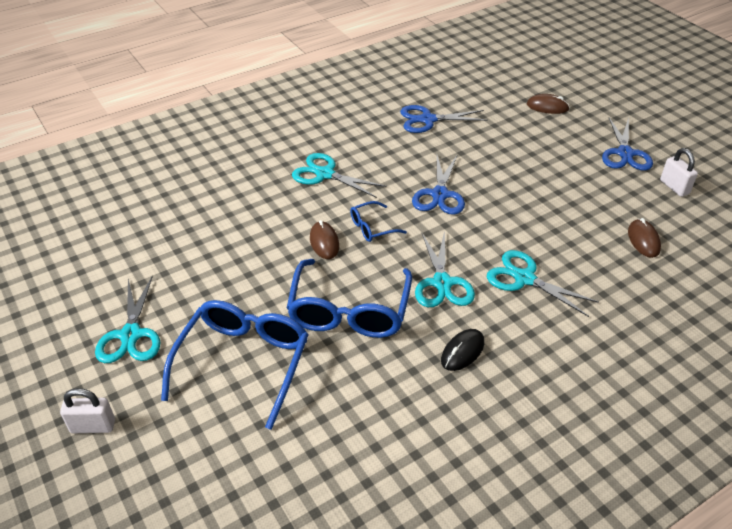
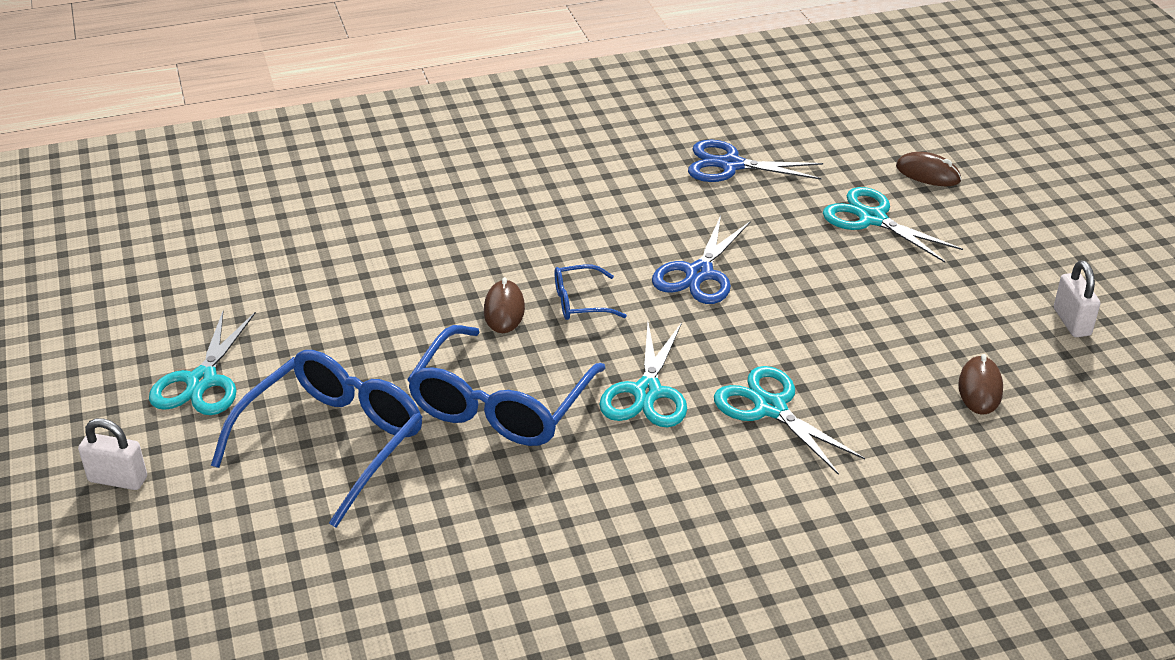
camera: 15 degrees right, 5 degrees down
(325, 174) = (544, 219): turquoise scissors -> turquoise scissors (872, 219)
(462, 352) = (634, 485): black mouse -> none
(625, 153) = (1018, 261): blue scissors -> none

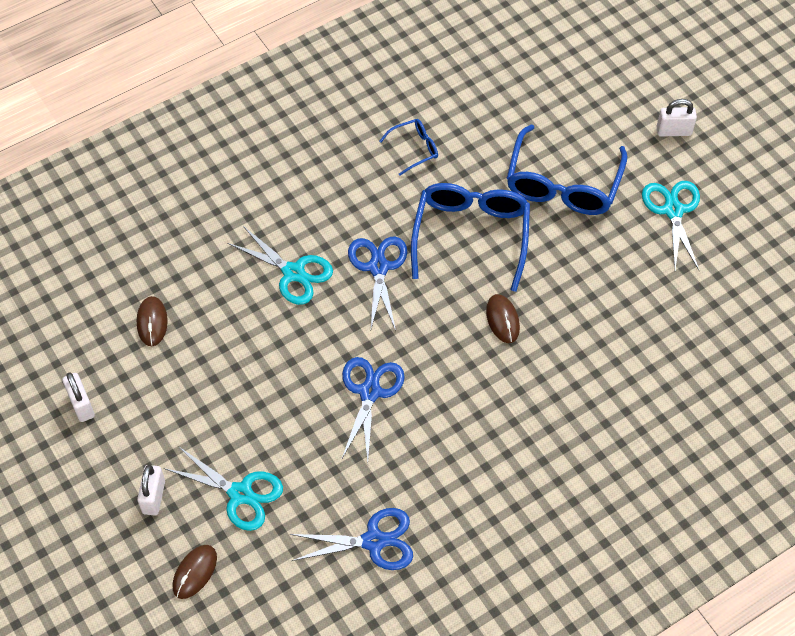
camera: 165 degrees right, 20 degrees up
(580, 302) = (450, 340): blue glasses -> blue glasses (414, 149)
(647, 392) = (378, 267): turquoise scissors -> blue scissors
(928, 173) = (195, 572): brown mouse -> brown mouse turned 75 degrees counterclockwise
(974, 232) = (153, 497): none -> white padlock

